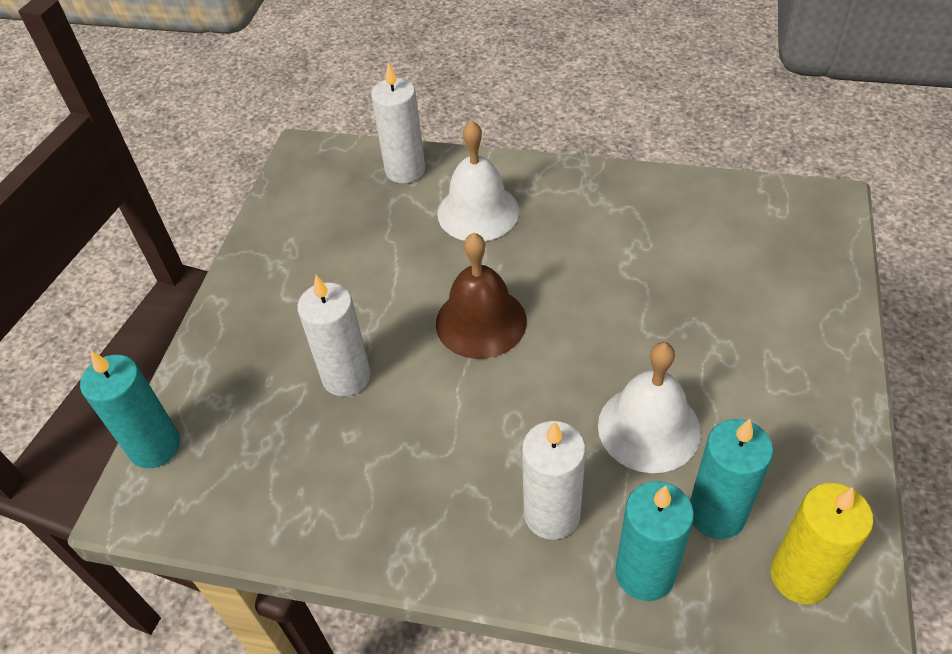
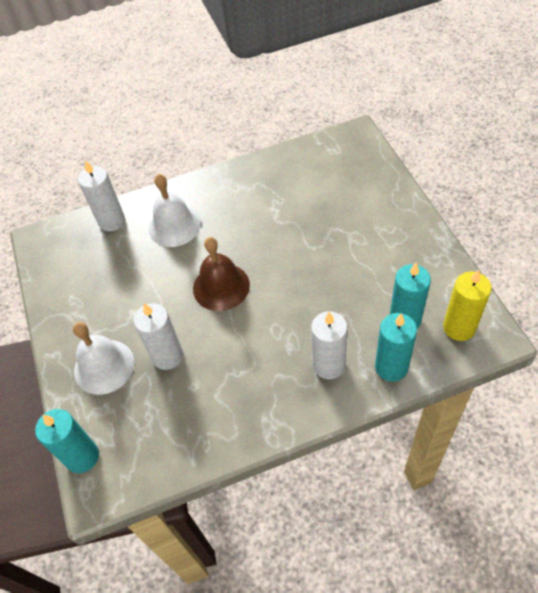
camera: 30 degrees left, 5 degrees up
(649, 428) = (346, 296): white bell -> white bell (104, 366)

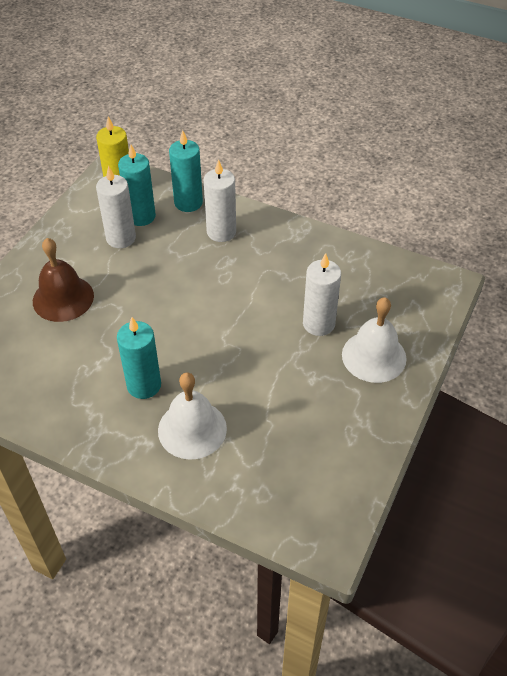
camera: 140 degrees left, 5 degrees down
(82, 456) = (441, 309): turquoise candle -> turquoise candle (144, 385)
(112, 221) = (240, 492): white candle -> white candle (121, 238)
(221, 286) = (222, 339): brown bell -> brown bell (63, 298)

